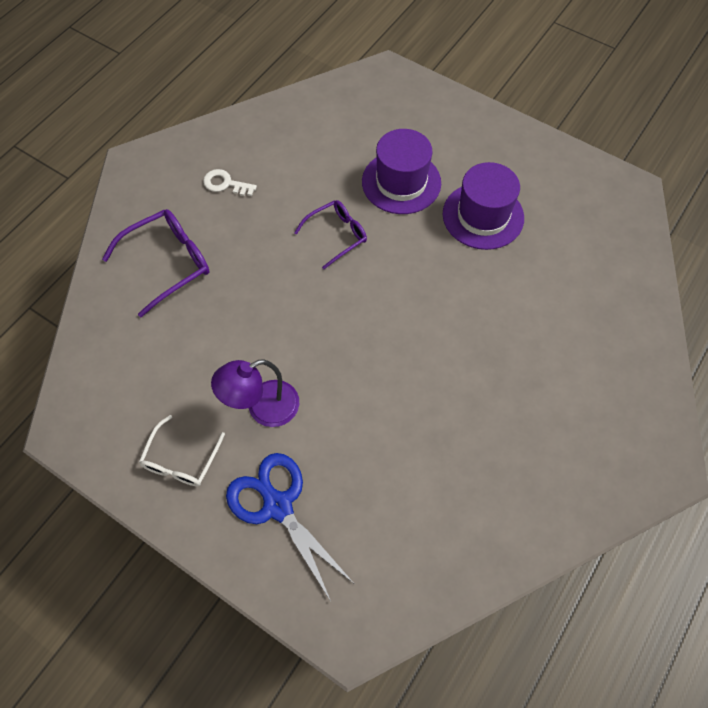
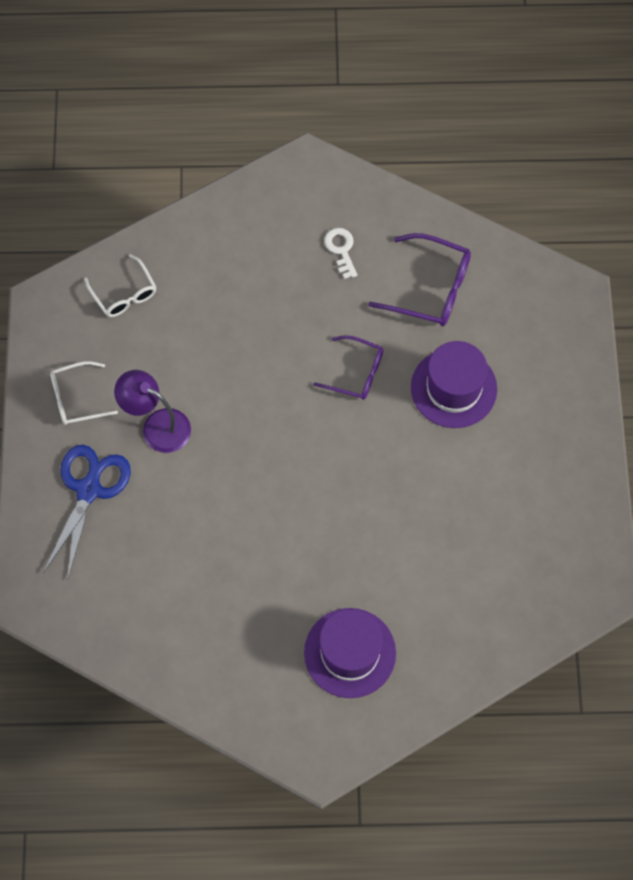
camera: 55 degrees right, 5 degrees up
(118, 358) = (124, 293): none -> white glasses
(167, 263) = (231, 264): purple glasses -> purple glasses (430, 288)
(483, 216) = (469, 478): purple hat -> purple hat (350, 653)

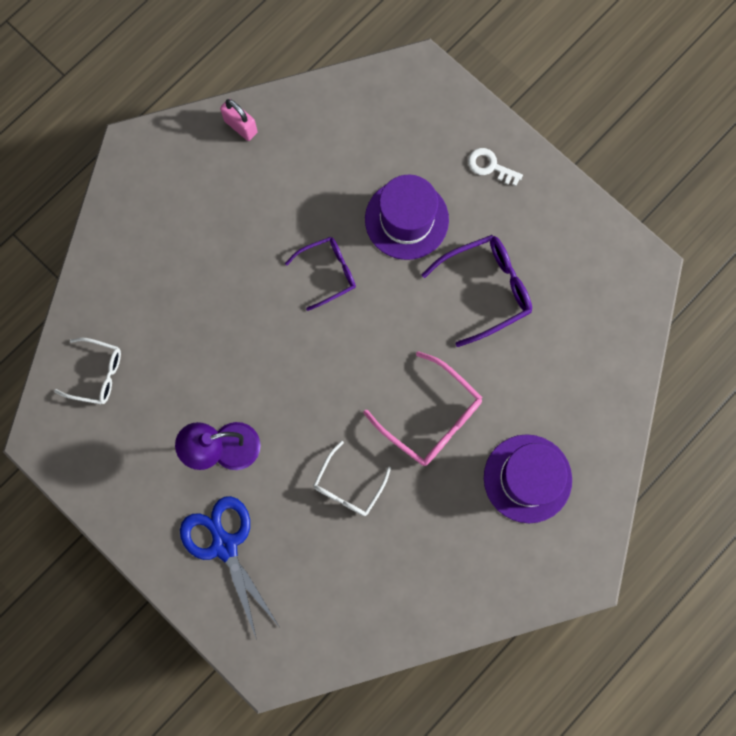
camera: 45 degrees left, 10 degrees up
(77, 398) = (144, 486): white glasses -> white glasses (348, 485)
(325, 541) = (430, 416): none -> pink glasses
(341, 249) = (224, 191): white key -> white key (490, 166)
(400, 216) = (241, 126): none -> pink padlock
(430, 288) = (316, 161): purple glasses -> purple glasses (485, 290)

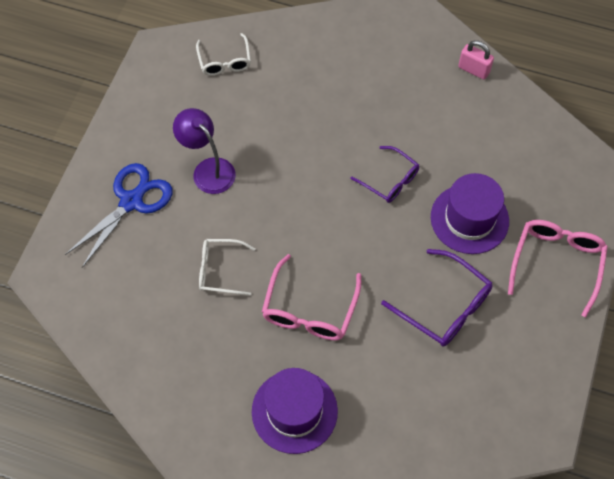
camera: 65 degrees right, 15 degrees down
(241, 126) = (473, 70): pink padlock -> pink padlock turned 75 degrees counterclockwise
(490, 166) = (556, 264): white key -> pink glasses

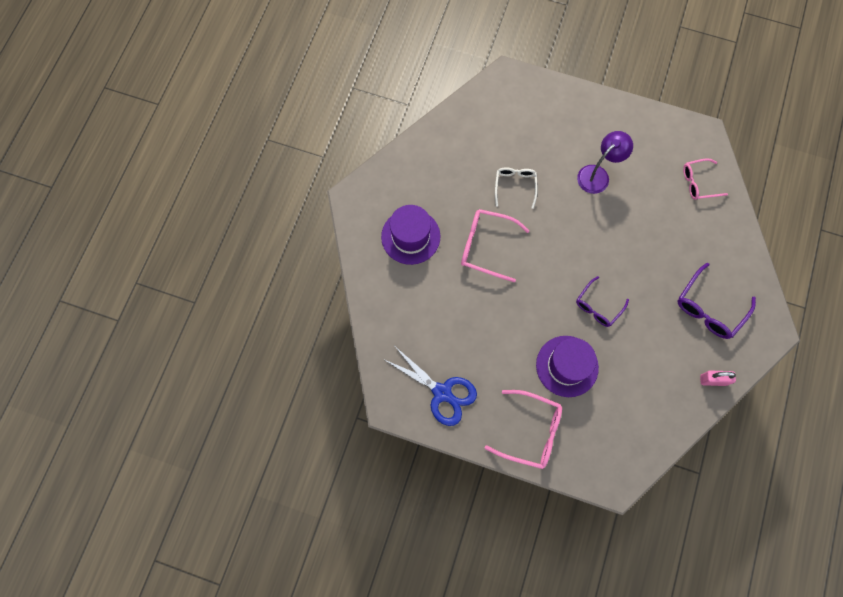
camera: 90 degrees right, 10 degrees up
(131, 202) = (567, 125): blue scissors -> blue scissors (442, 392)
(224, 61) = (699, 182): white glasses -> pink glasses
(444, 306) = (491, 342): purple glasses -> purple glasses (709, 308)
(473, 70) = (713, 380): pink padlock -> pink padlock turned 60 degrees clockwise

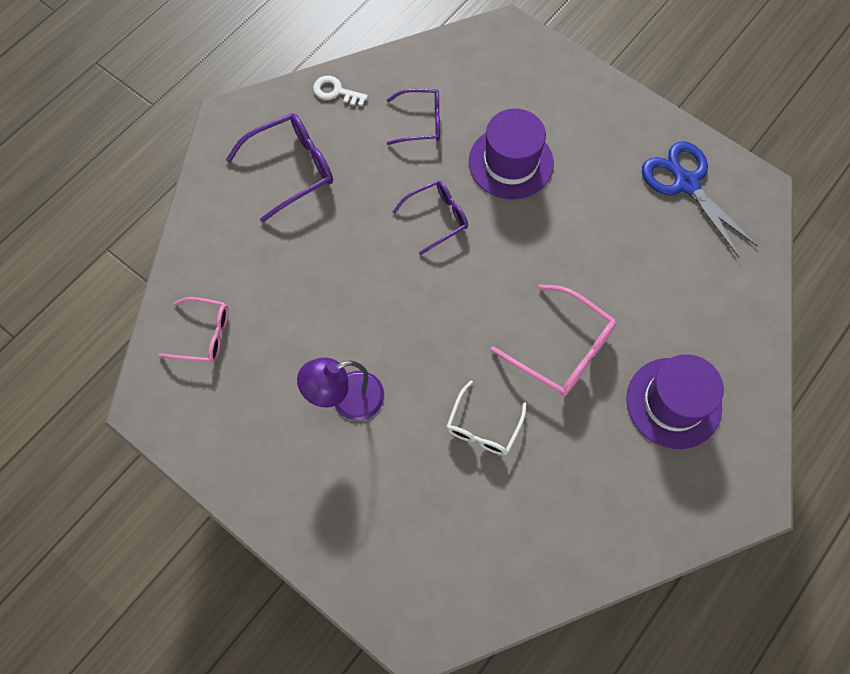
camera: 160 degrees left, 5 degrees down
(530, 431) = (587, 108): pink glasses -> none
(642, 376) = (420, 122): none -> purple glasses
(713, 380) = (335, 91): pink padlock -> white key

